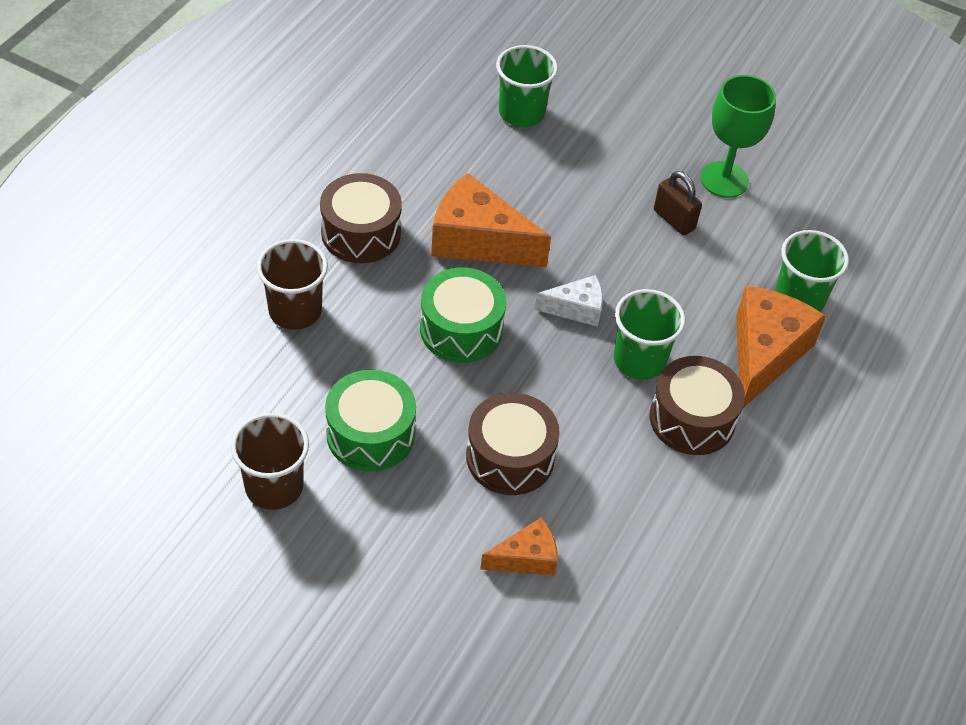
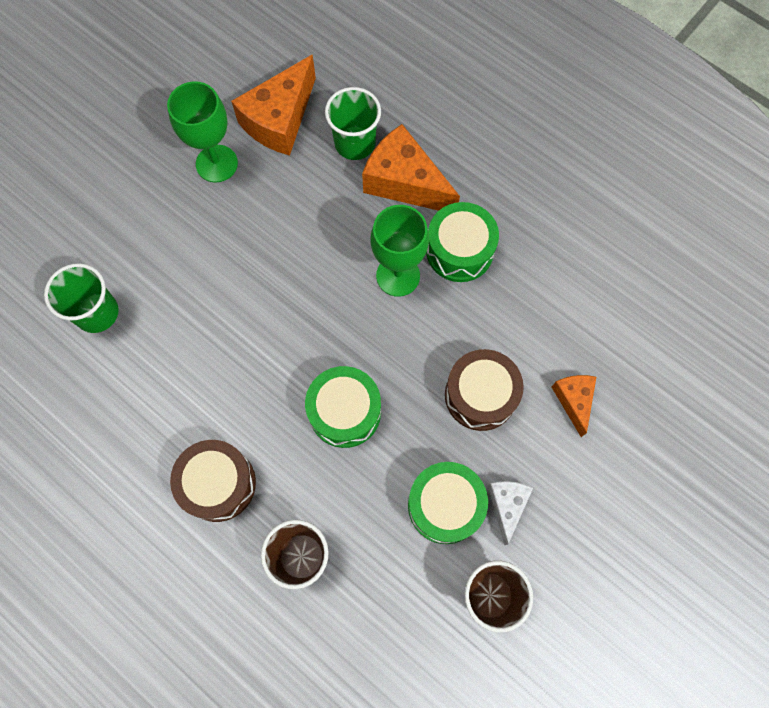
camera: 75 degrees left, 20 degrees up
(478, 240) = (247, 380): orange cheese -> orange cheese (279, 120)
(576, 309) = (337, 313): white cheese -> white cheese (507, 505)
(639, 360) = (398, 276): green cup -> green goblet
(674, 220) = (254, 214): brown padlock -> none
(692, 419) = (459, 250): brown drum -> green drum

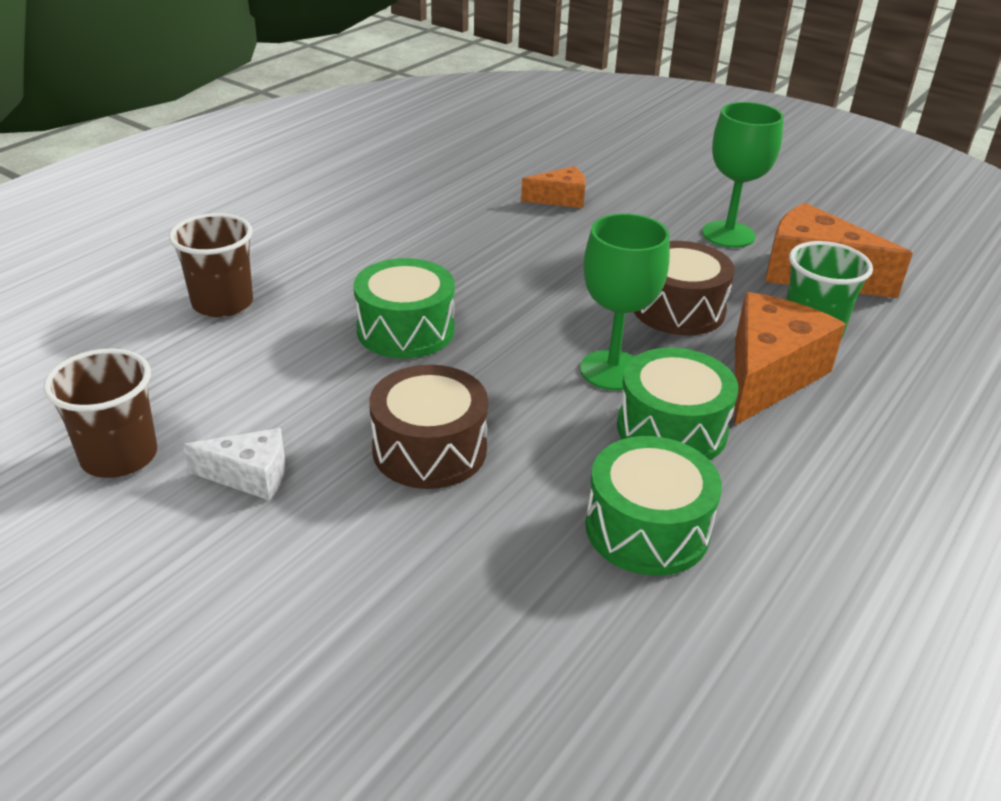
camera: 85 degrees right, 35 degrees down
(97, 313) = (519, 178): green cup -> none
(218, 484) = (321, 249): brown drum -> brown drum (678, 309)
(445, 505) = (262, 414): green drum -> green drum (647, 528)
(574, 400) = (421, 560): orange cheese -> orange cheese (560, 199)

